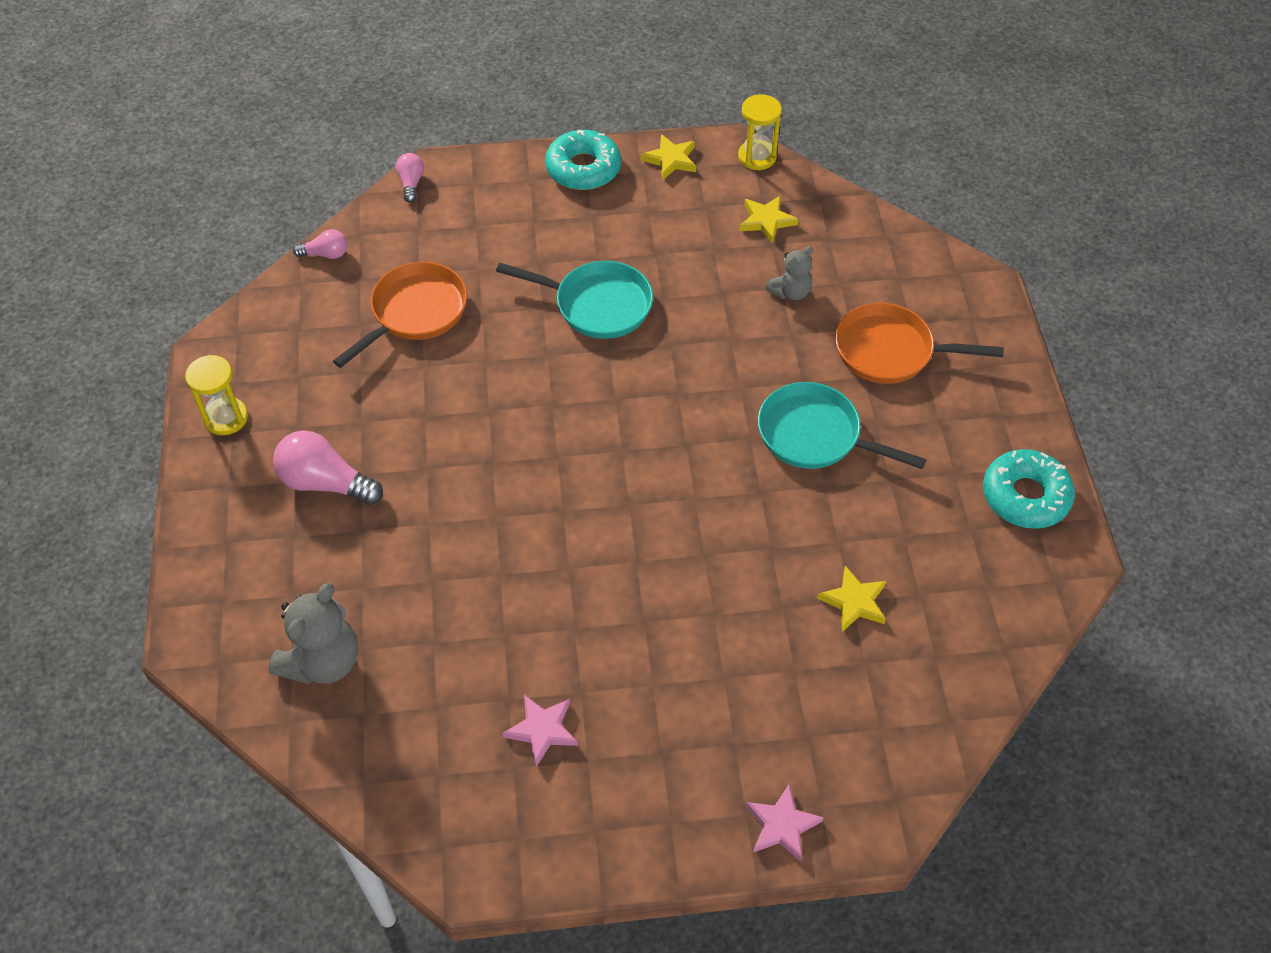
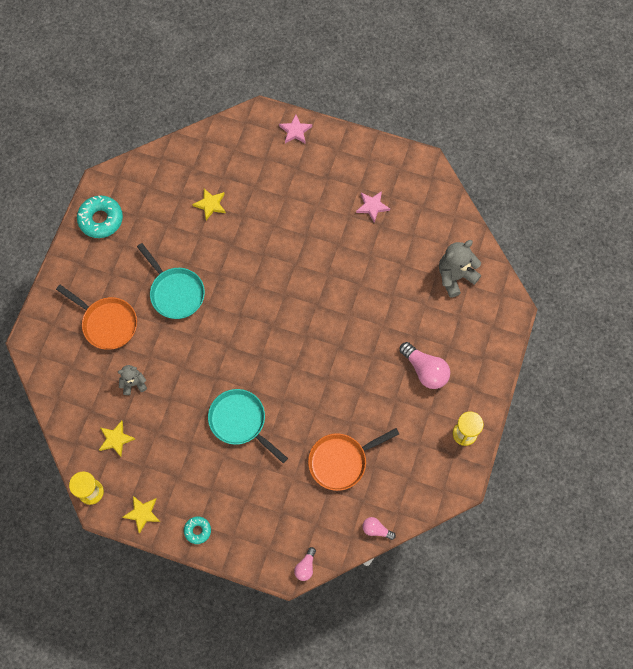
camera: 155 degrees left, 15 degrees up
(583, 168) = (197, 530): turquoise donut -> turquoise donut, size x0.54

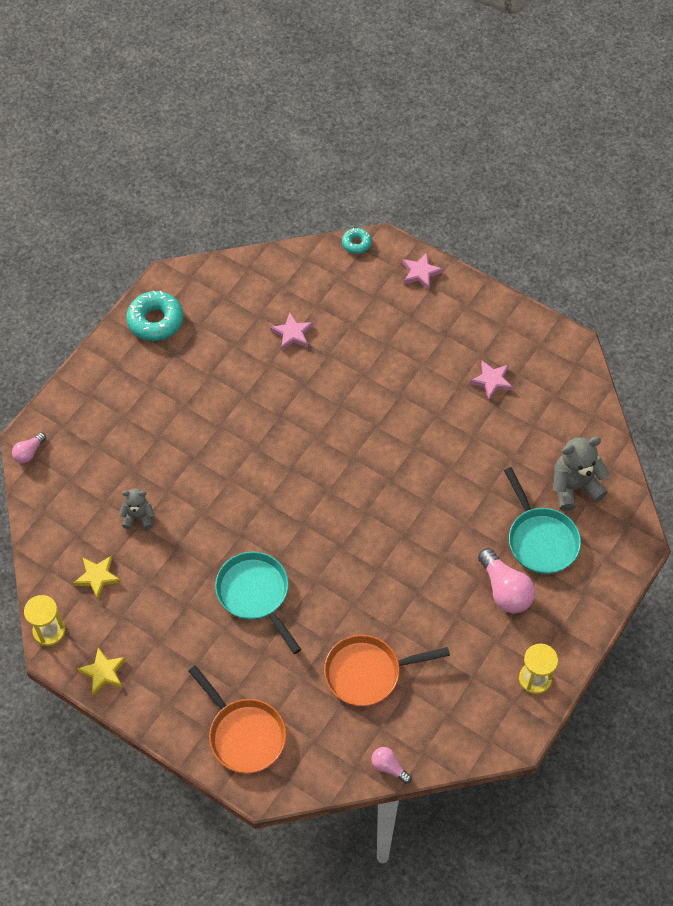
camera: 15 degrees right, 10 degrees down
(107, 323) = (127, 440): orange pan -> orange pan (244, 734)
(175, 292) = (220, 424): turquoise pan -> turquoise pan (540, 540)
(197, 530) = (165, 710): turquoise donut -> turquoise donut (356, 243)
(210, 204) = (292, 333): yellow star -> pink star
(305, 566) = (286, 788): pink light bulb -> pink light bulb (29, 452)

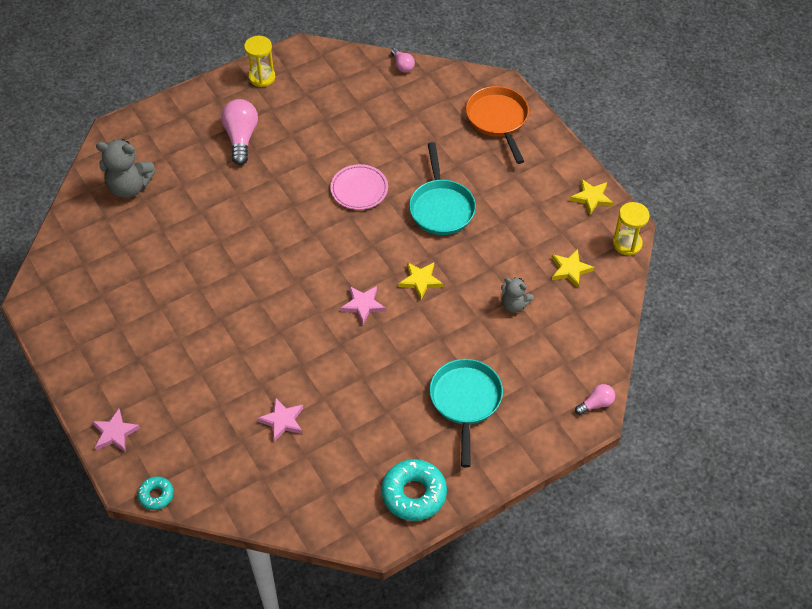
camera: 155 degrees left, 5 degrees down
(238, 505) = (420, 281): none -> yellow star
(349, 580) = (359, 189): none -> pink plate
(367, 673) = (383, 124): orange pan -> none
(492, 381) = (128, 298): pink star -> pink star (363, 305)
(540, 540) = (187, 161): turquoise pan -> turquoise pan (465, 401)

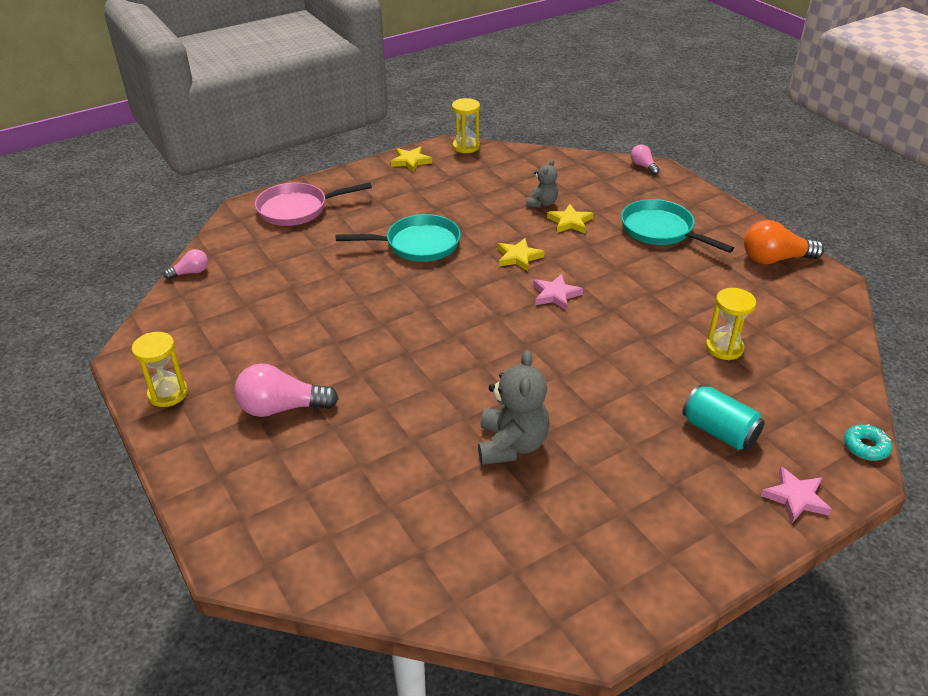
camera: 90 degrees left, 15 degrees down
(129, 187) = (360, 528): grey teddy bear -> grey teddy bear (511, 445)
(185, 397) = (719, 431): none -> turquoise can
(282, 421) = (724, 348): pink star -> yellow hourglass
(359, 189) = (386, 301): pink plate -> none
(414, 494) = (775, 259): turquoise donut -> orange light bulb
(465, 401) = (661, 230): turquoise pan -> turquoise pan turned 45 degrees clockwise
(498, 120) = (297, 209): orange pan -> pink pan
(570, 269) = (497, 174): yellow star -> yellow star (570, 222)

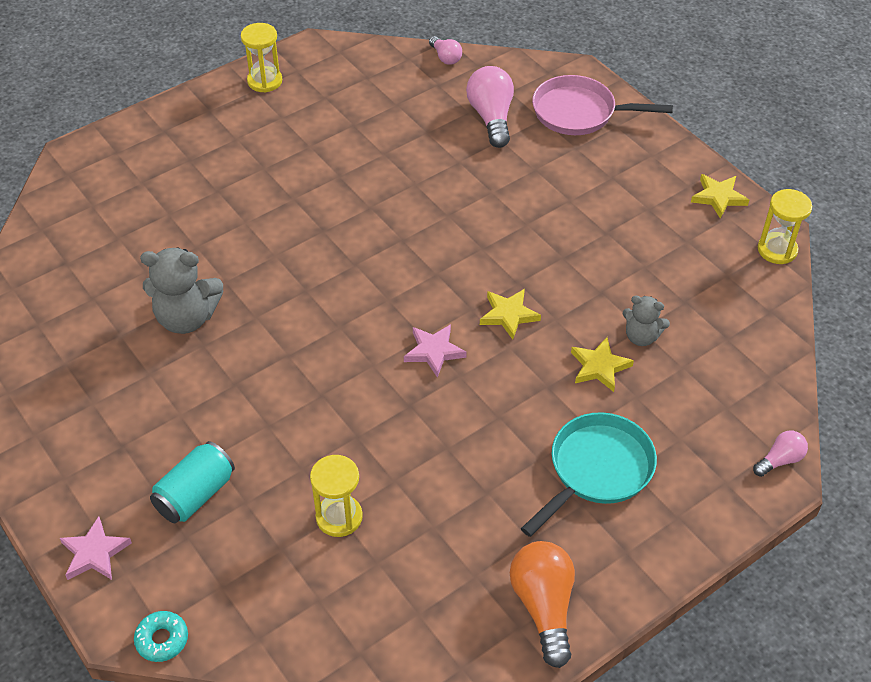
camera: 85 degrees right, 10 degrees up
(282, 408) = (244, 154): pink light bulb -> pink light bulb (491, 117)
(297, 209) = (579, 112): pink pan -> pink pan turned 60 degrees counterclockwise
(418, 244) = (522, 221): turquoise pan -> none

